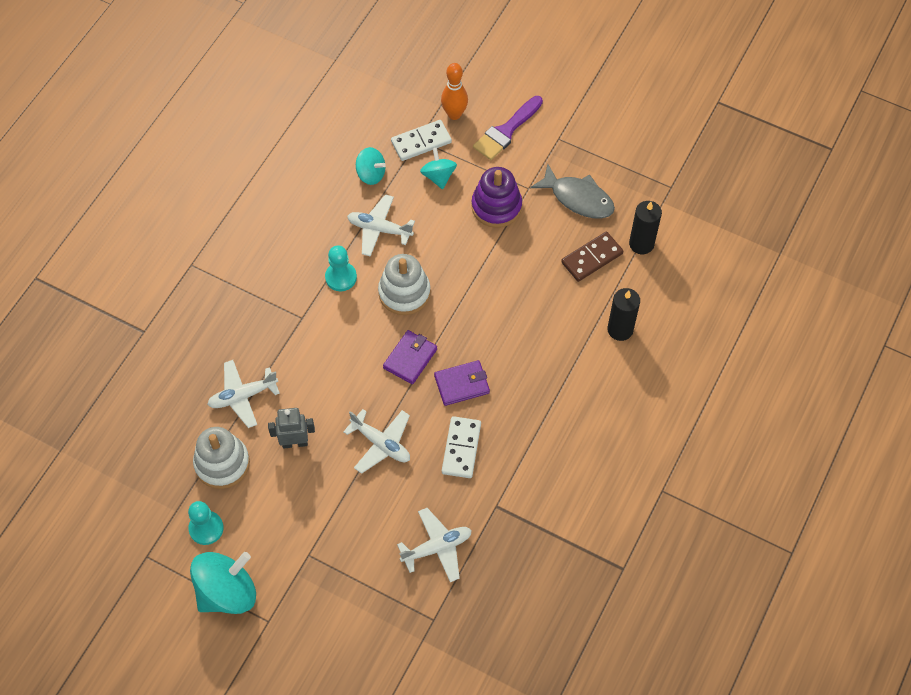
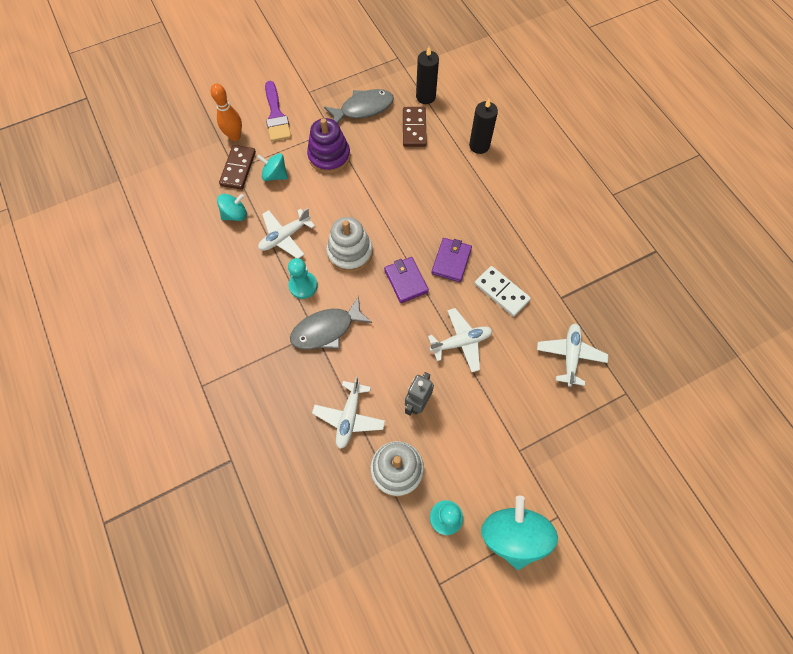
camera: 55 degrees left, 5 degrees up
(311, 325) = (326, 329): none -> grey fish
(421, 142) = (238, 168): white domino -> brown domino

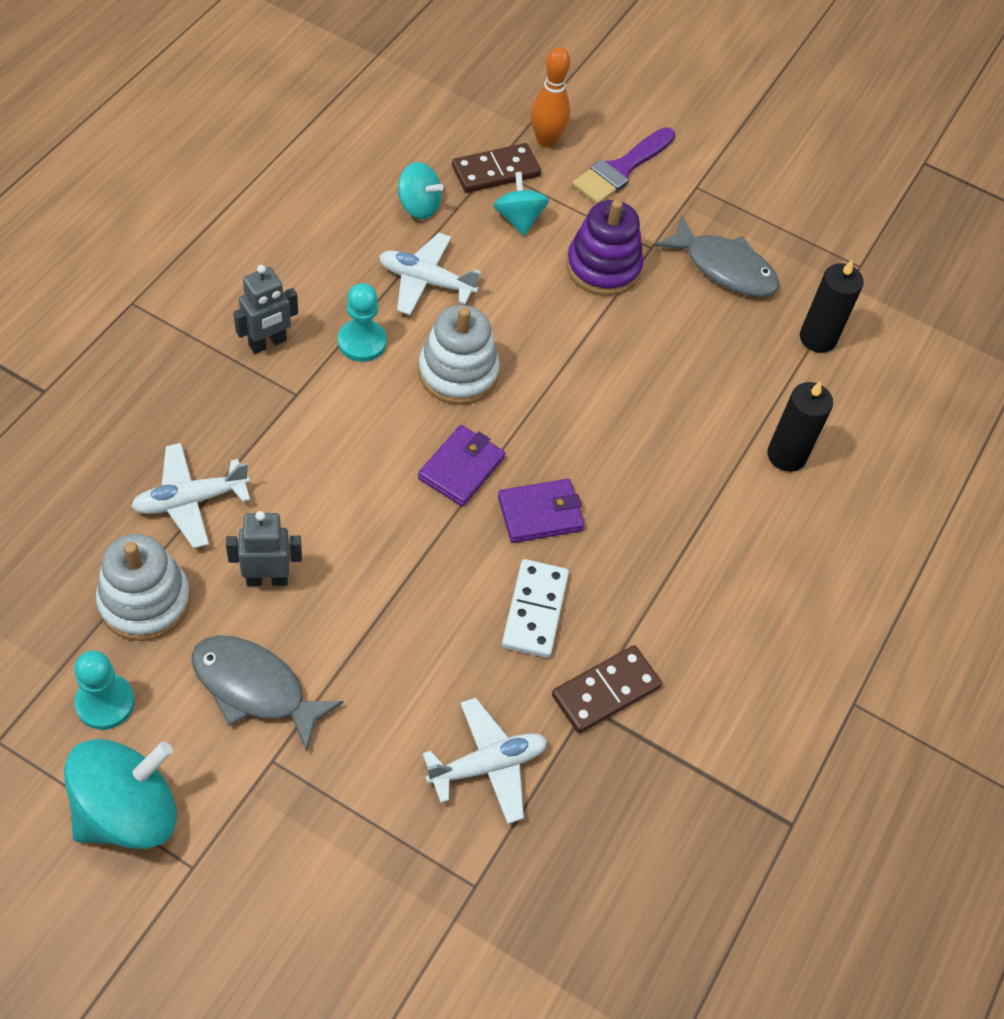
camera: 50 degrees right, 10 degrees down
(274, 330) = (268, 343): none -> grey robot
(326, 329) = (311, 405): grey fish -> grey fish (254, 688)
(414, 128) = (744, 351): brown domino -> brown domino (606, 691)
(461, 342) = (406, 592): white plane -> none

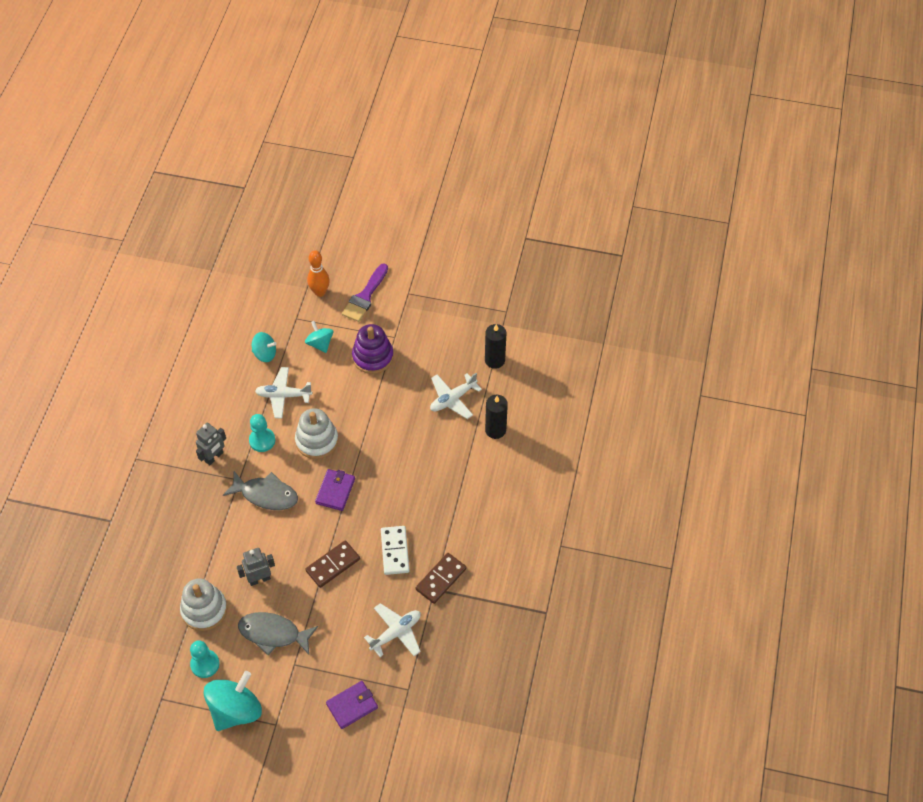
camera: 10 degrees left, 0 degrees up
(190, 500) = (207, 552): white plane -> white plane (453, 399)
(496, 171) = (299, 319): brown domino -> brown domino (333, 565)
(540, 513) = (382, 501): purple wallet -> purple wallet (352, 706)
(724, 268) = (436, 336): grey fish -> grey fish (266, 495)

